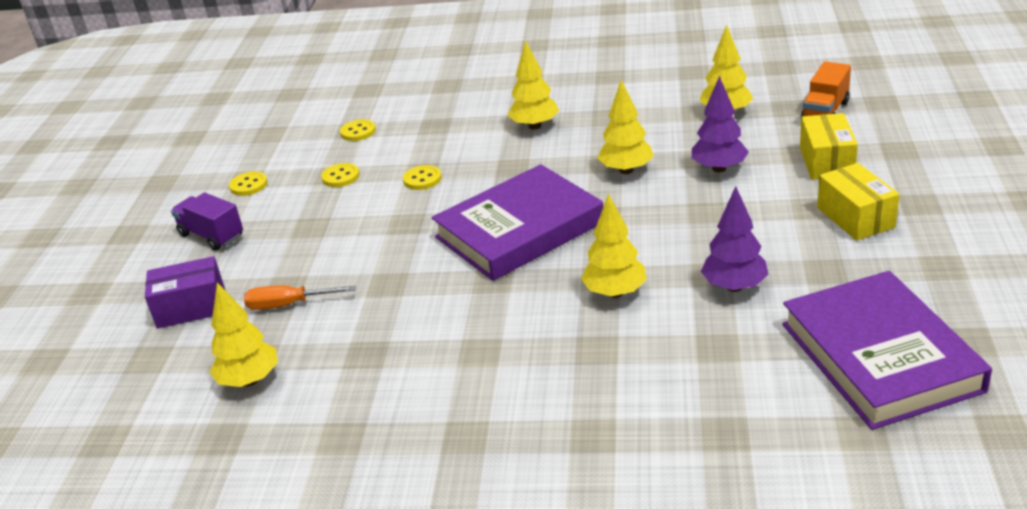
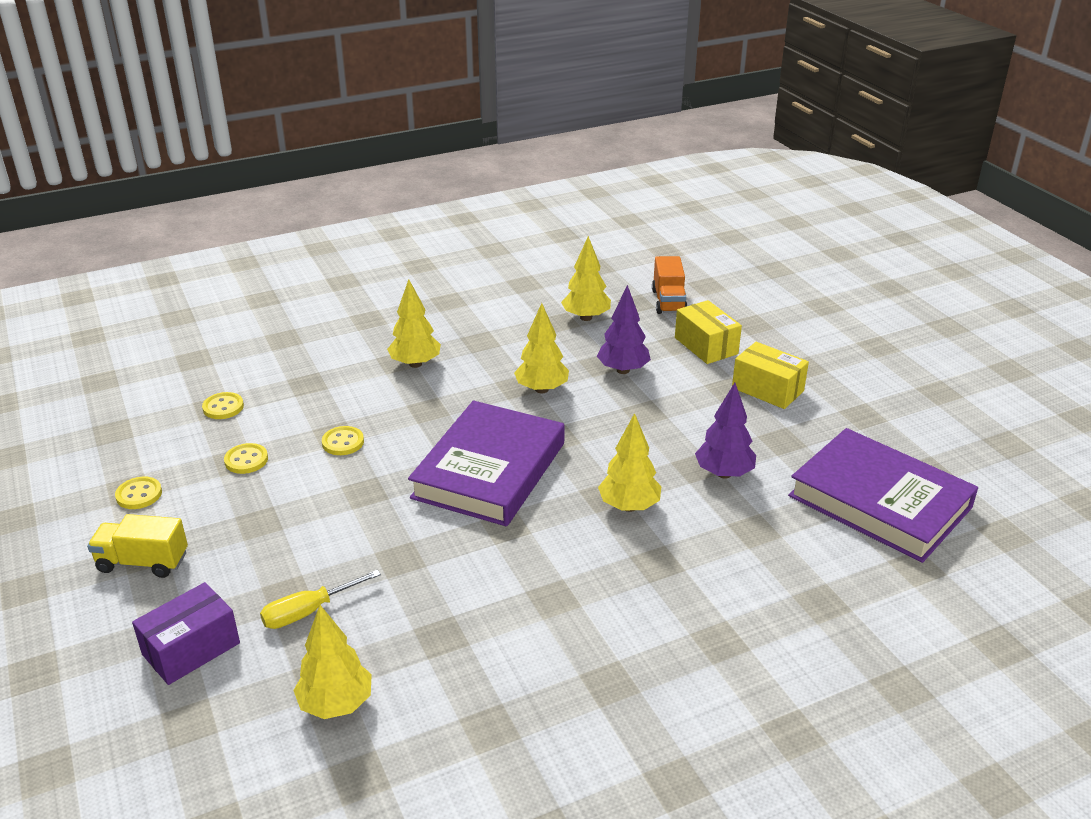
camera: 35 degrees left, 0 degrees up
(211, 235) = (143, 562): purple truck -> yellow truck
(288, 305) = (309, 611): orange screwdriver -> yellow screwdriver

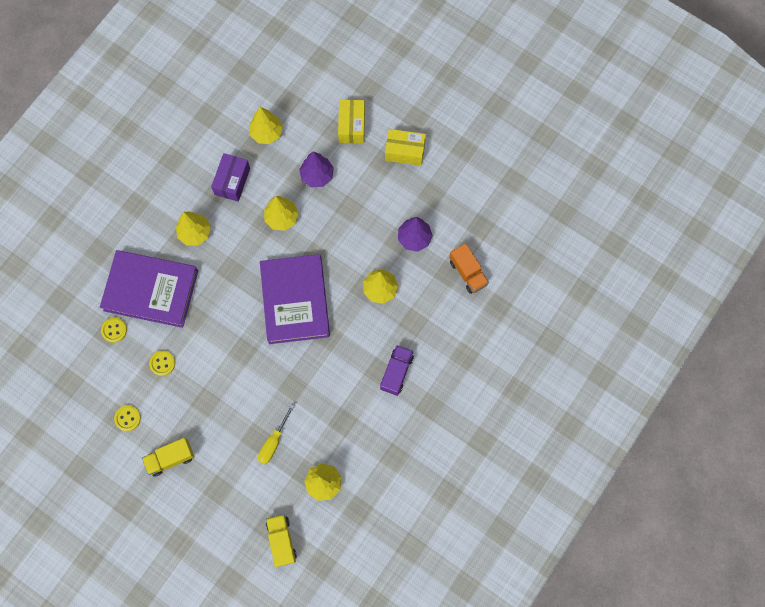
camera: 30 degrees left, 40 degrees up
(188, 754) = (281, 541): none -> yellow truck
(191, 649) = (237, 492): purple box -> purple box (232, 181)
(343, 442) = (203, 321): yellow button -> none
(582, 612) = (396, 372): none -> purple truck
(668, 301) = (307, 89): orange truck -> orange truck (468, 273)
(706, 346) = (351, 126): yellow box -> yellow box turned 60 degrees clockwise
(879, 502) = (498, 219): purple book -> purple book (151, 290)

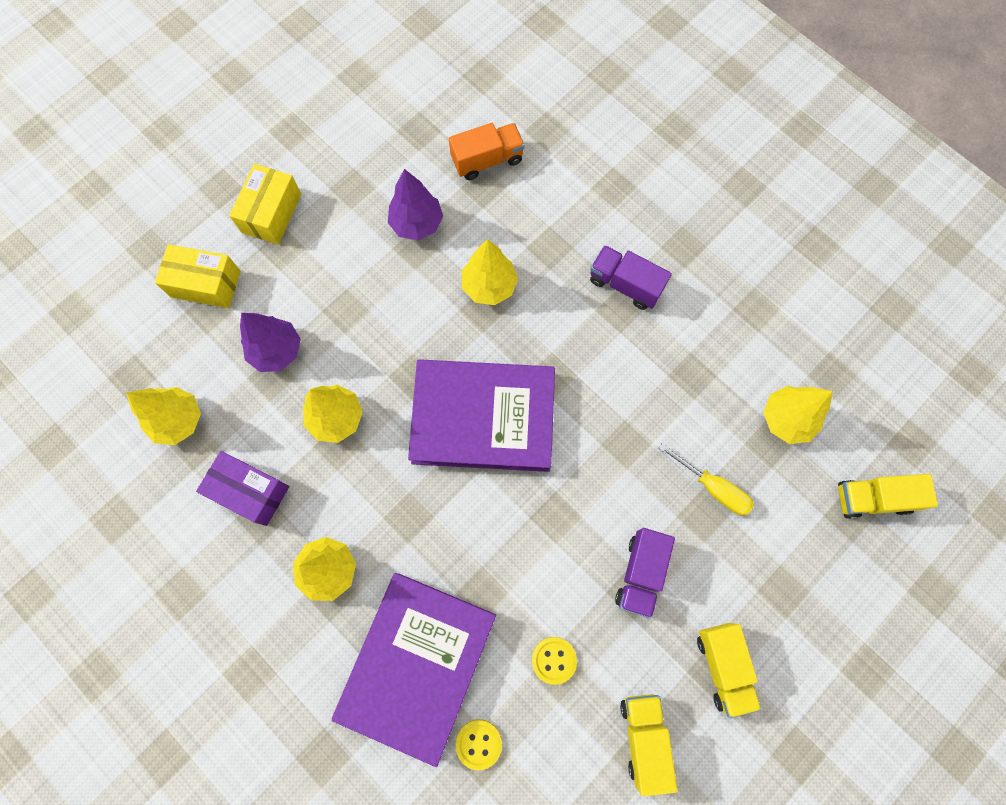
camera: 80 degrees left, 0 degrees up
(127, 418) = (644, 737): yellow button -> yellow truck
(216, 405) = (640, 573): none -> purple truck

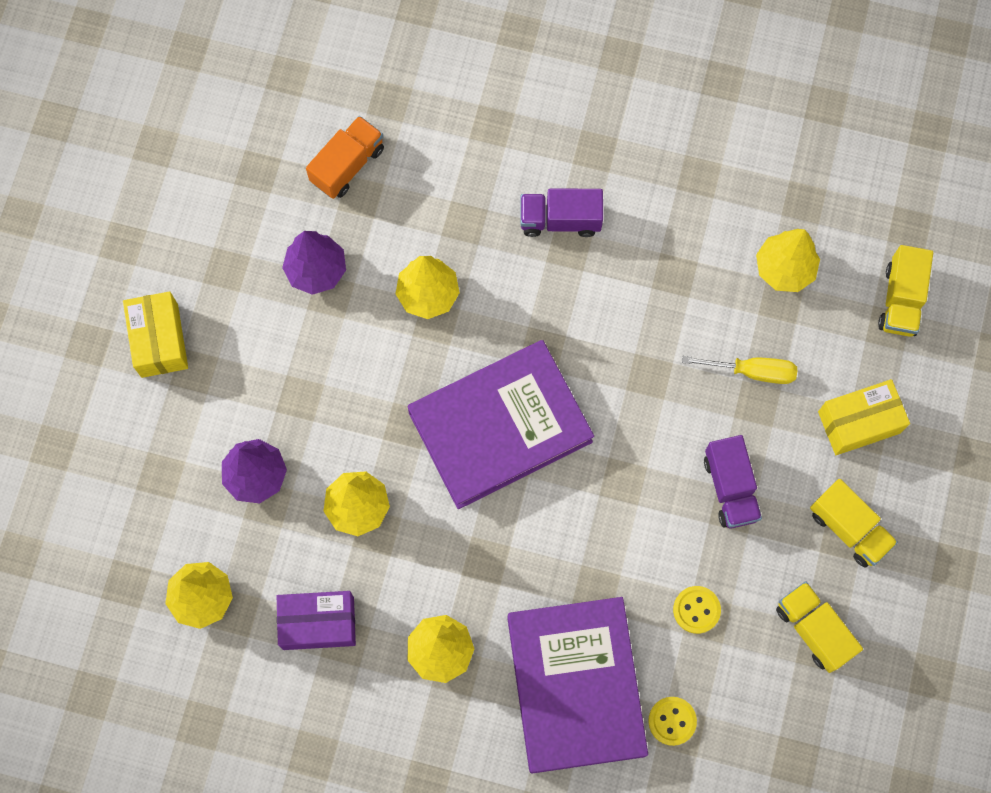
camera: 30 degrees left, 0 degrees up
(206, 284) = (139, 449): yellow box -> yellow box (859, 422)
(873, 498) = (900, 300): yellow truck -> yellow truck turned 45 degrees counterclockwise

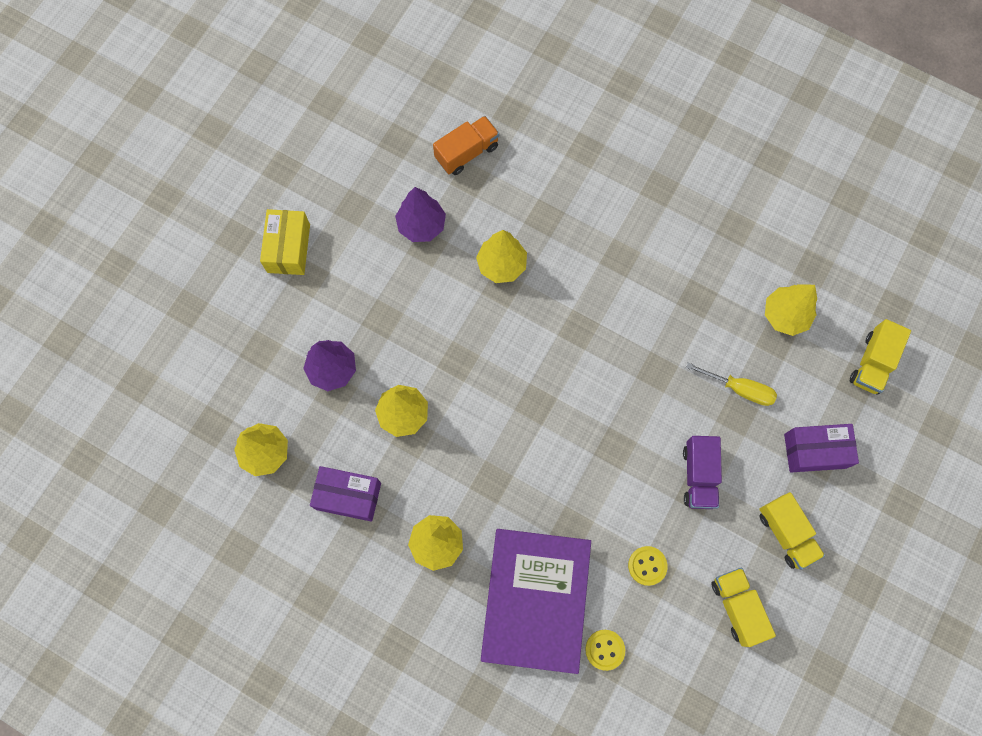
camera: 15 degrees right, 0 degrees up
(500, 427) = (530, 381): purple book -> none
(560, 220) = (618, 234): purple truck -> none
(859, 422) = (815, 451): yellow box -> purple box

